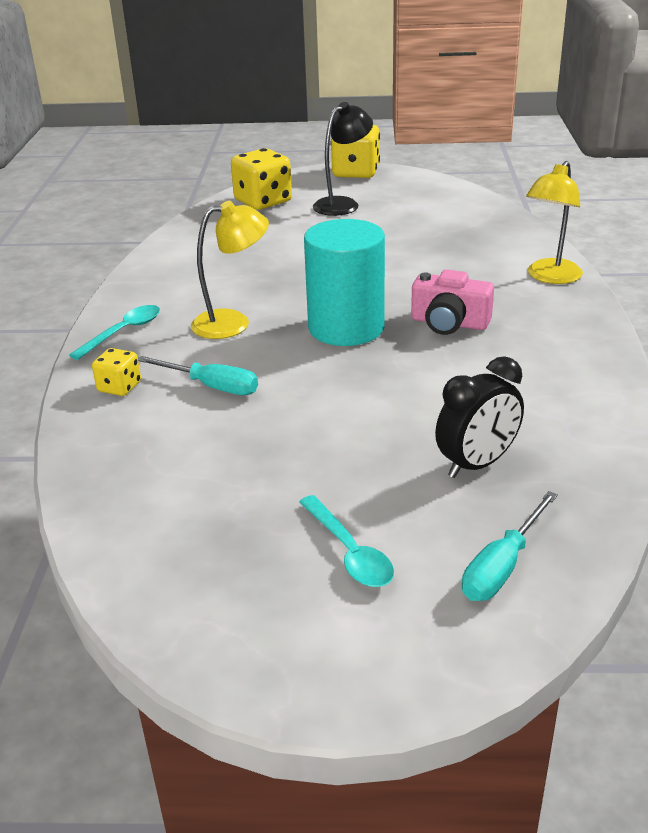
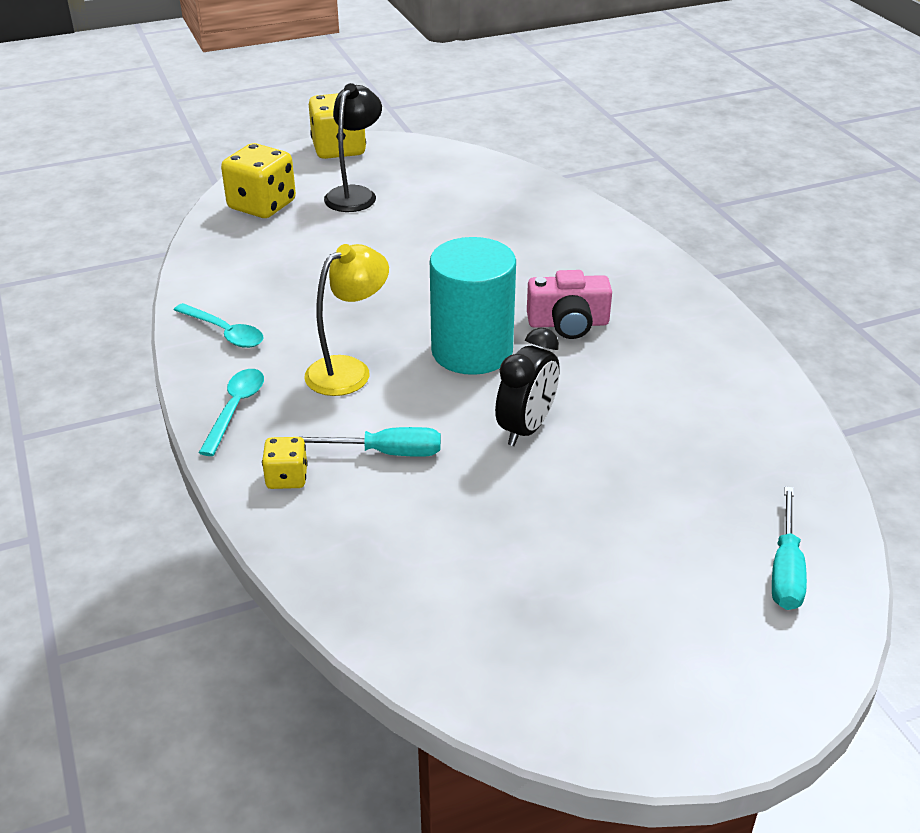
camera: 25 degrees left, 5 degrees up
(349, 552) = (651, 595): turquoise spoon -> turquoise spoon (225, 333)
(477, 464) = (697, 473): black clock -> black clock (526, 428)
(550, 277) = (626, 250): yellow lamp -> none

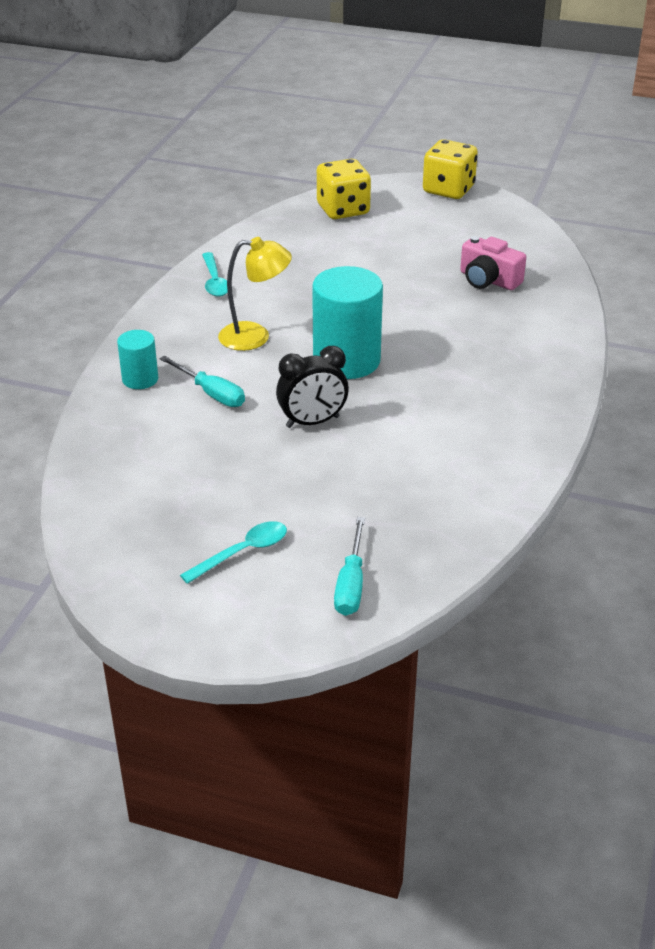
camera: 40 degrees right, 0 degrees up
(235, 409) = (163, 328): turquoise spoon -> turquoise spoon (243, 552)
(287, 478) = (140, 379): yellow dice -> turquoise cylinder
(355, 194) = (415, 226): black lamp -> none
(568, 323) = (437, 373): pink camera -> pink camera (488, 280)
(785, 569) = (351, 584): turquoise screwdriver -> turquoise screwdriver turned 45 degrees counterclockwise

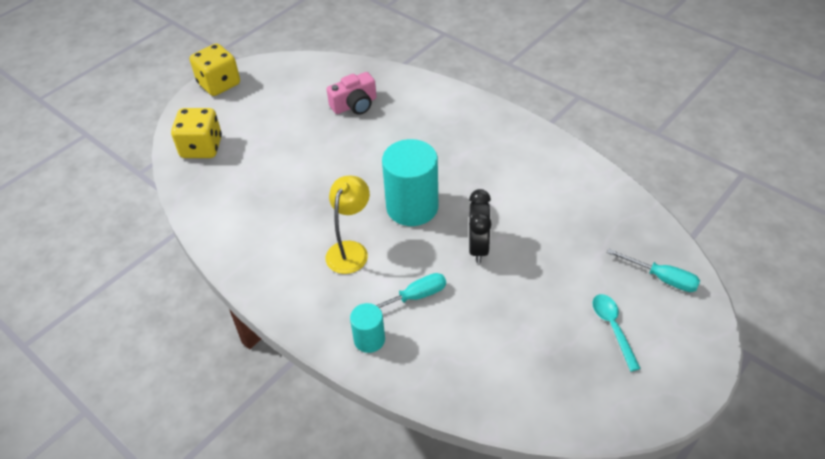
camera: 65 degrees left, 10 degrees up
(214, 281) = (253, 254): turquoise spoon -> none

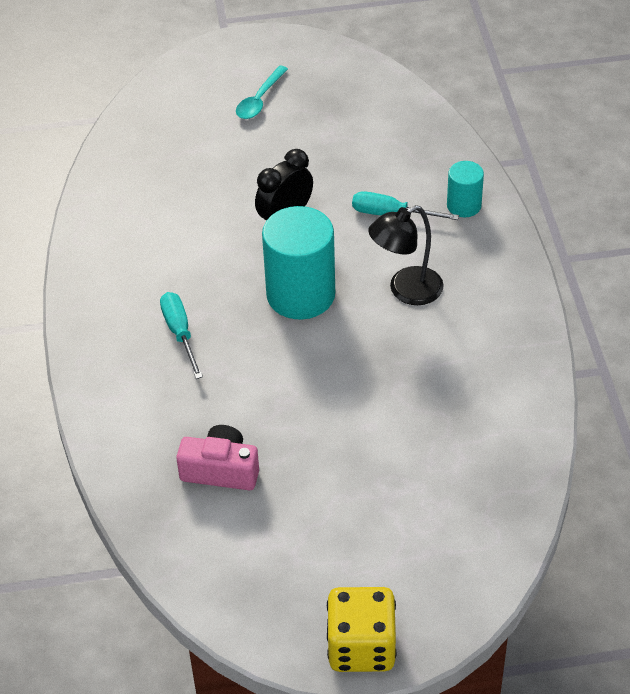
camera: 140 degrees left, 0 degrees up
(201, 147) = (467, 537): yellow dice -> none
(350, 250) = (406, 291): yellow lamp -> black lamp
(662, 278) = (172, 105): turquoise screwdriver -> turquoise screwdriver (180, 333)

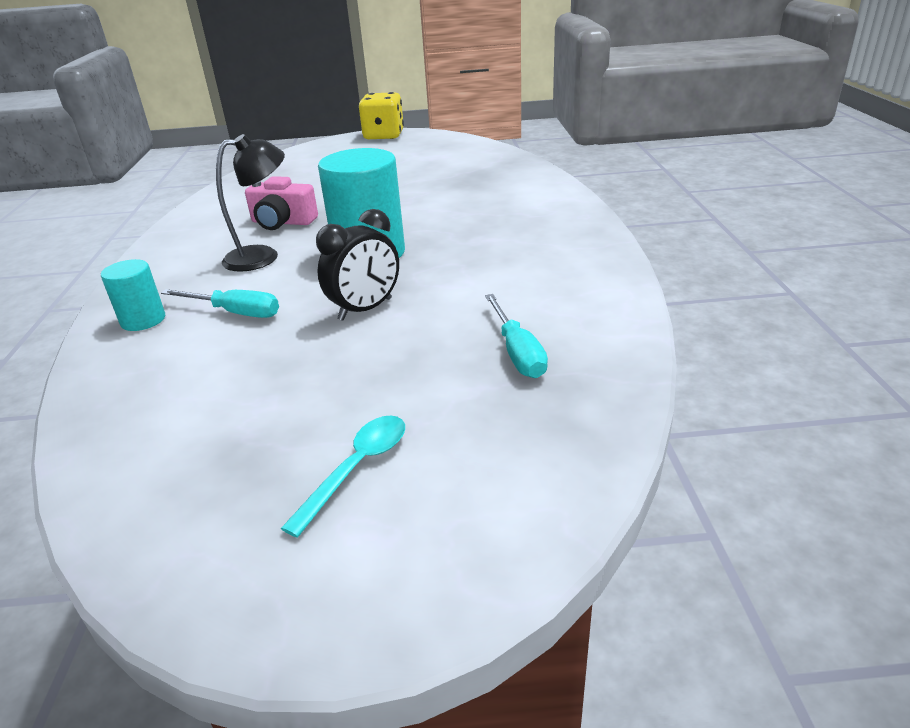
camera: 175 degrees left, 15 degrees down
(180, 333) = (493, 230): turquoise screwdriver -> turquoise screwdriver (517, 352)
(221, 470) = (459, 176): pink camera -> pink camera (282, 222)

